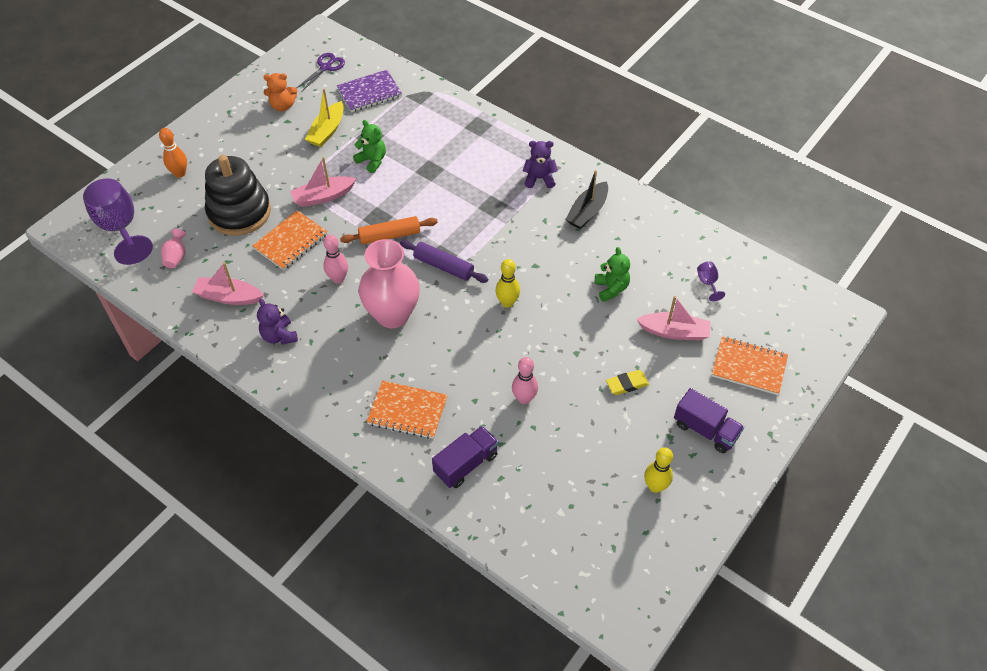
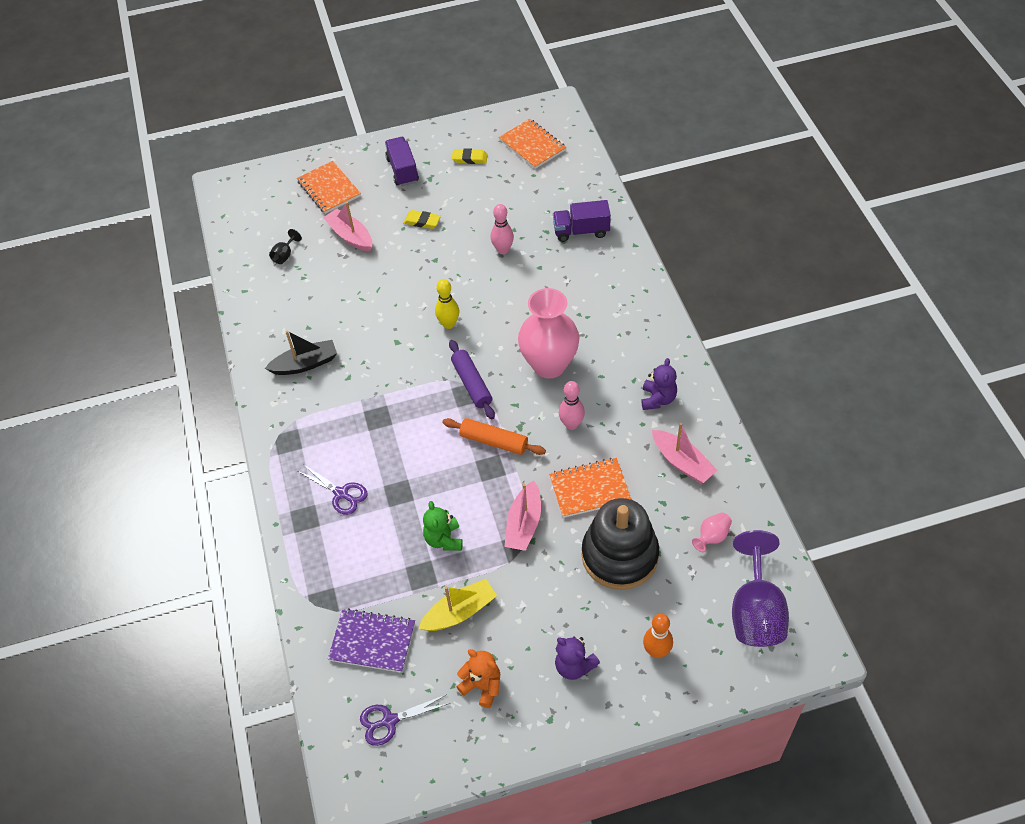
camera: 140 degrees left, 0 degrees up
(323, 196) = (524, 524): pink boat -> pink boat turned 90 degrees clockwise
(407, 411) = (595, 285): orange notebook -> orange notebook (532, 145)
(468, 150) = (341, 494): none -> purple scissors
(539, 178) = (310, 421): purple teddy bear -> purple teddy bear (574, 666)
(611, 288) = (359, 290): green teddy bear -> none
(655, 486) = (469, 158): yellow bowling pin -> yellow eraser
(708, 283) = (285, 255): purple goblet -> black goblet

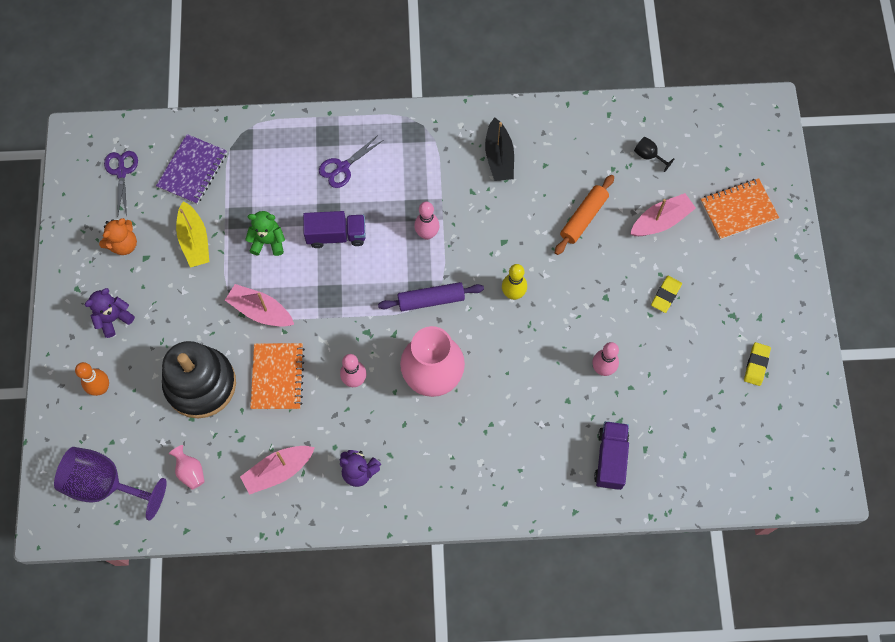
camera: 100 degrees right, 15 degrees up
(402, 170) = (752, 289): purple truck -> purple truck (336, 235)
(402, 403) = (427, 234): none -> pink bowling pin
(494, 441) = (357, 305): orange rolling pin -> orange rolling pin (583, 218)
(532, 145) = (764, 440): orange notebook -> none

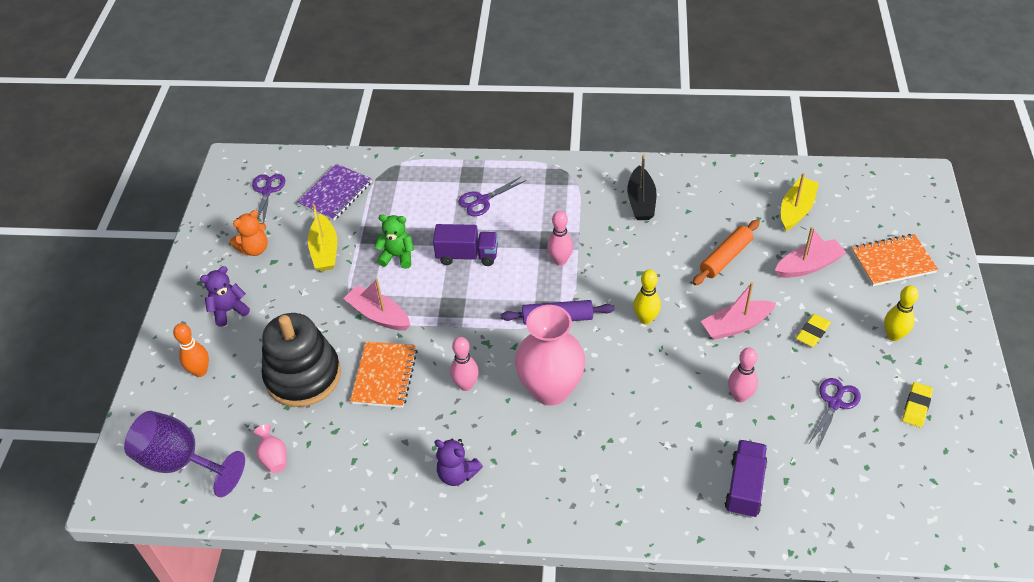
camera: 10 degrees right, 20 degrees down
(278, 471) = (368, 466): pink boat -> pink boat (736, 325)
(648, 155) = (796, 209): black goblet -> yellow boat
(686, 368) = (835, 403): none -> purple scissors
(737, 292) = (893, 335): none -> yellow bowling pin

